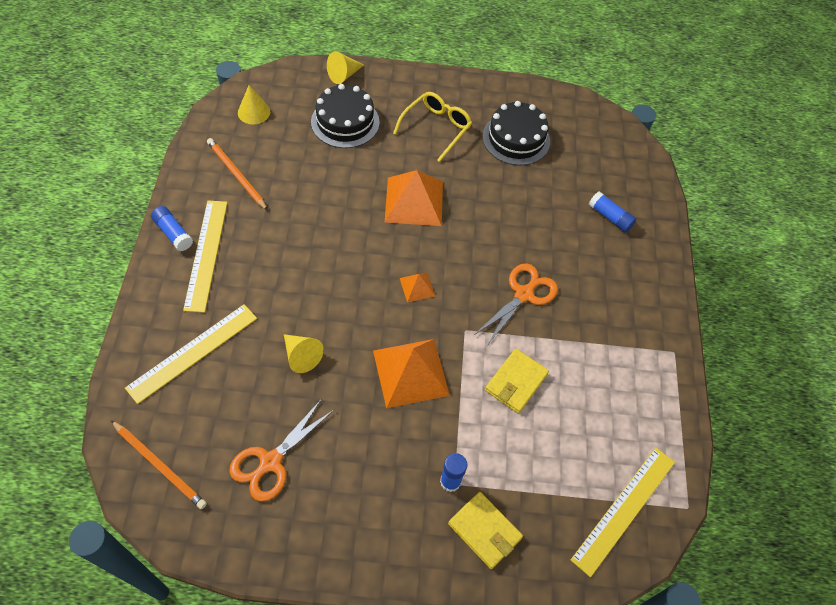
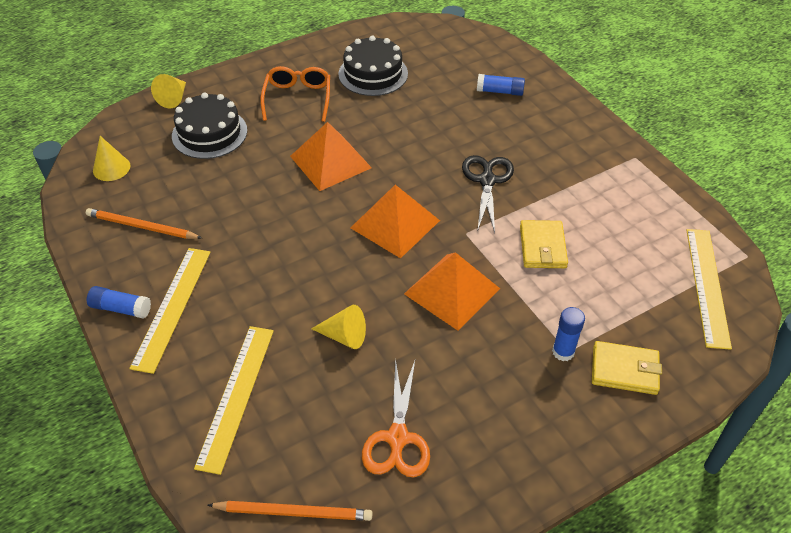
camera: 30 degrees left, 10 degrees down
(206, 254) = (172, 307): yellow ruler -> yellow ruler turned 45 degrees clockwise
(417, 287) = (395, 224): orange pyramid -> orange pyramid, size x2.06
(436, 128) = (298, 98): yellow glasses -> orange glasses
(523, 294) = (487, 181): orange scissors -> black scissors

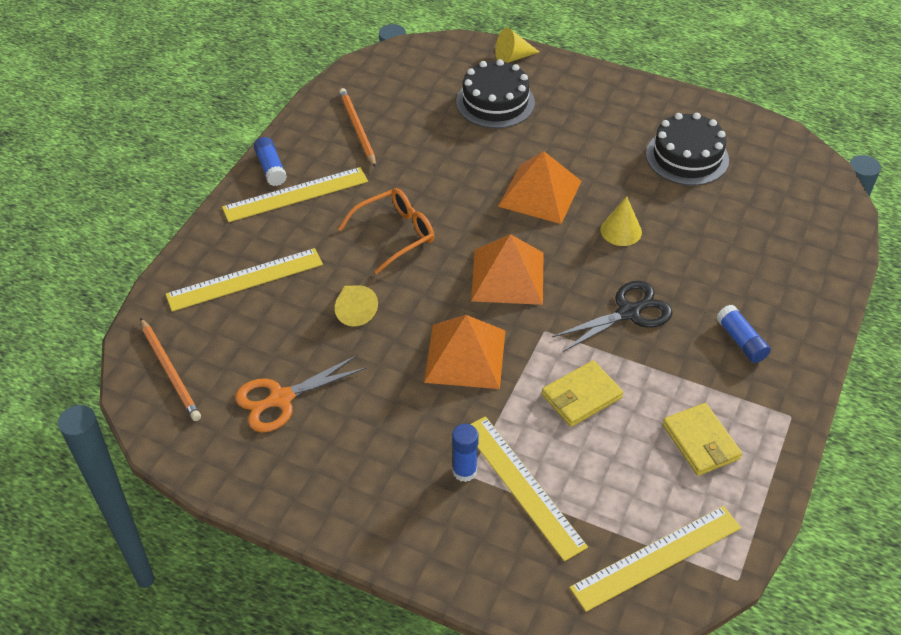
camera: 55 degrees right, 0 degrees up
(111, 168) = (400, 74): yellow cone -> yellow cone (621, 231)
(298, 98) = (596, 128): orange glasses -> orange glasses (395, 234)
(500, 91) = (769, 259): blue glue stick -> blue glue stick (741, 341)
(600, 324) = (523, 486): none -> yellow ruler
(624, 370) = (482, 529): yellow wallet -> yellow wallet (700, 442)

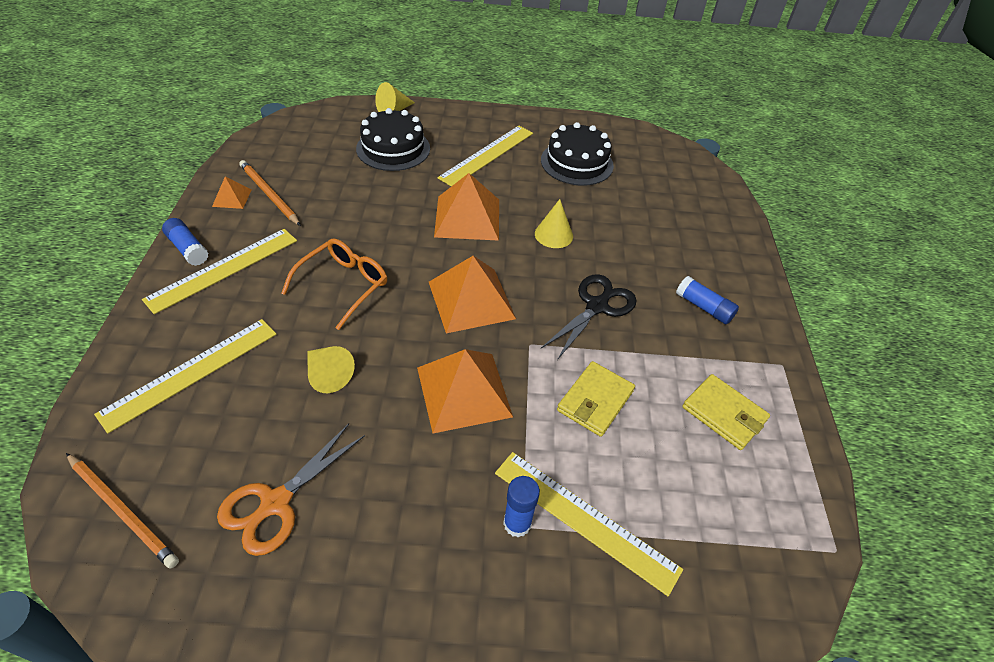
camera: 25 degrees left, 0 degrees up
(322, 125) = (232, 198): none -> orange pyramid
(656, 557) = (752, 555): yellow ruler -> yellow ruler (487, 155)

